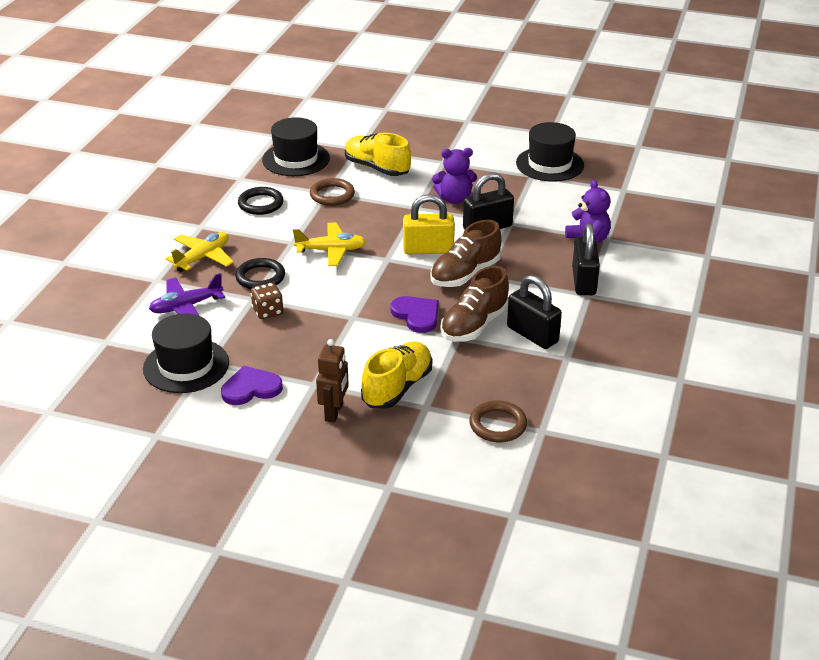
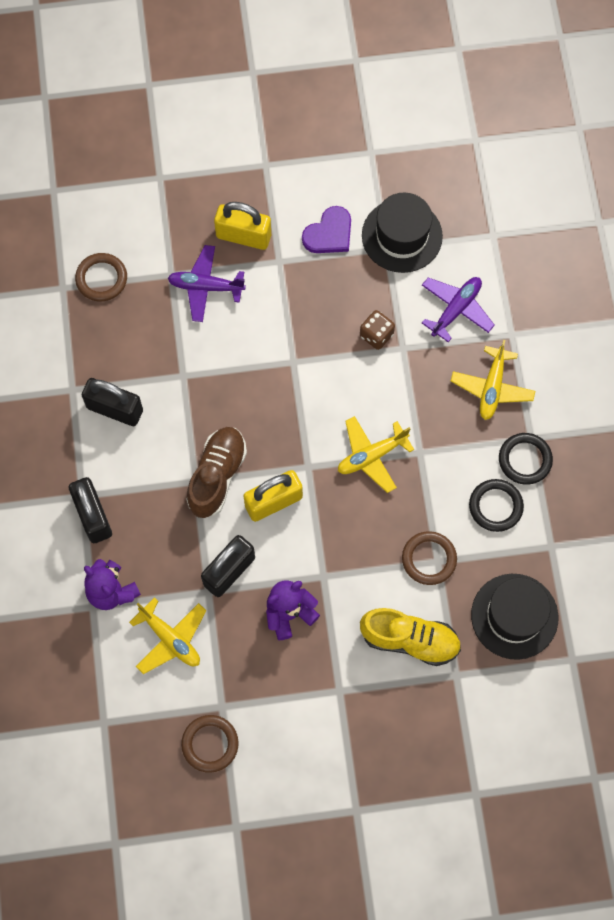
camera: 155 degrees right, 35 degrees up
(260, 277) = (415, 382): black ring -> black ring (525, 460)
(334, 412) = (243, 236): brown robot -> yellow padlock
(397, 388) = (206, 287): yellow shoe -> purple plane
(416, 315) = (235, 390): purple heart -> none
(474, 325) = (175, 400): brown shoe -> none
(549, 164) = (210, 744): black hat -> brown ring
(552, 210) = (170, 639): none -> yellow plane

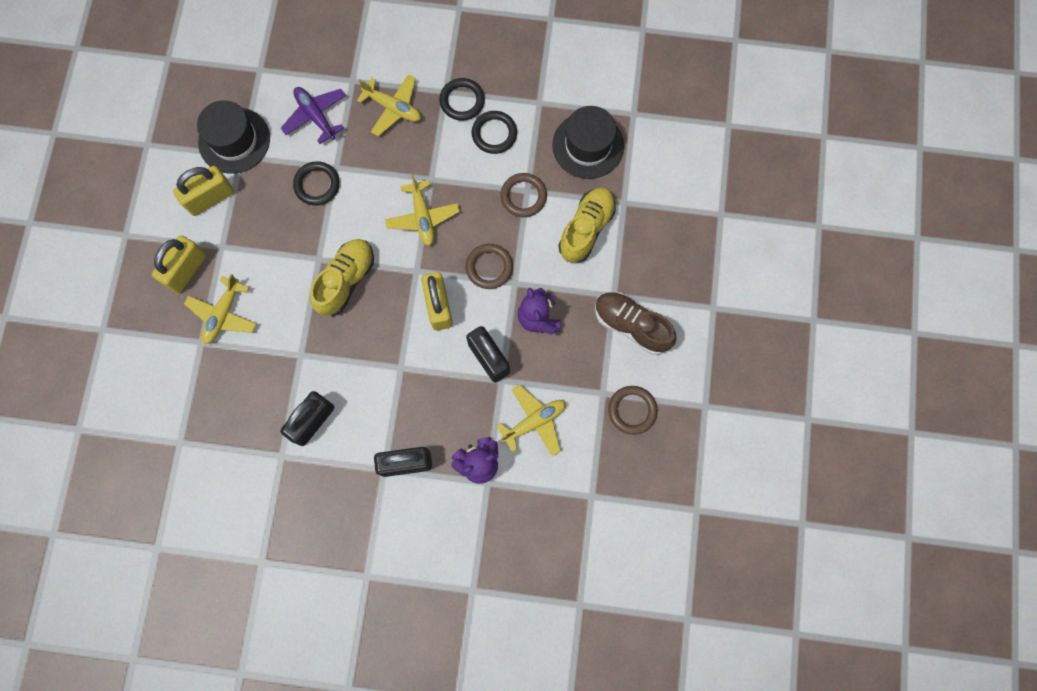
camera: 75 degrees left, 5 degrees up
(101, 279) = (183, 404): brown ring -> brown ring (489, 267)
(206, 287) = (223, 314): purple plane -> yellow plane
(217, 476) = (401, 347): brown shoe -> brown shoe (631, 325)
(276, 397) = (346, 281): none -> yellow shoe
(329, 233) = (210, 198): purple heart -> yellow padlock
(376, 335) = (317, 185): brown dice -> black ring

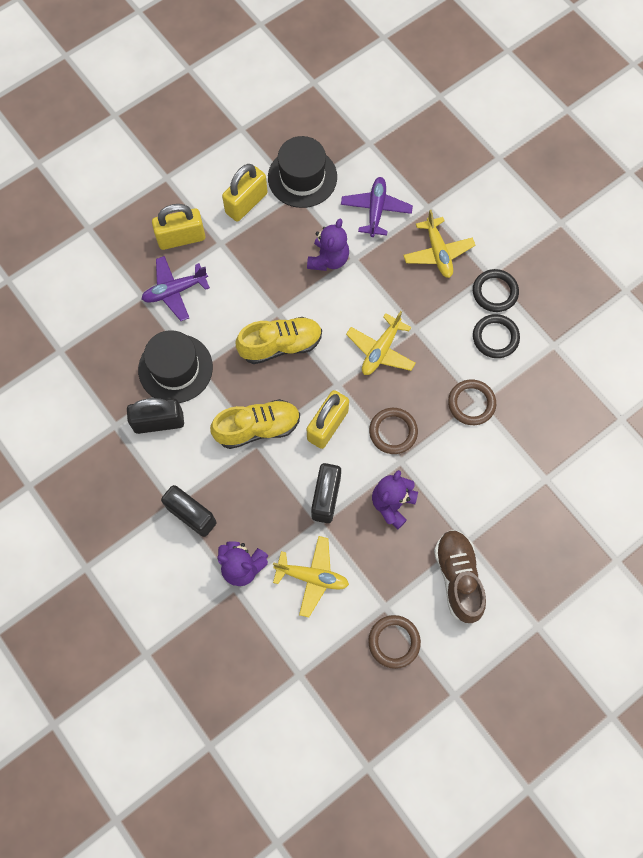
camera: 45 degrees right, 5 degrees down
(210, 198) = (246, 203): yellow padlock -> yellow padlock turned 60 degrees counterclockwise
(223, 314) = (175, 291): yellow plane -> purple plane
(317, 185) = (328, 259): black ring -> purple teddy bear
(586, 229) = (495, 472): yellow shoe -> yellow shoe (257, 428)
(588, 145) = (560, 411): black hat -> black hat (175, 368)

